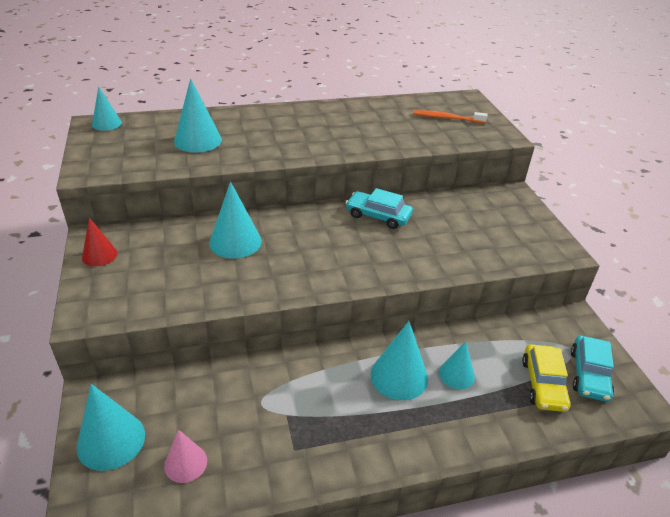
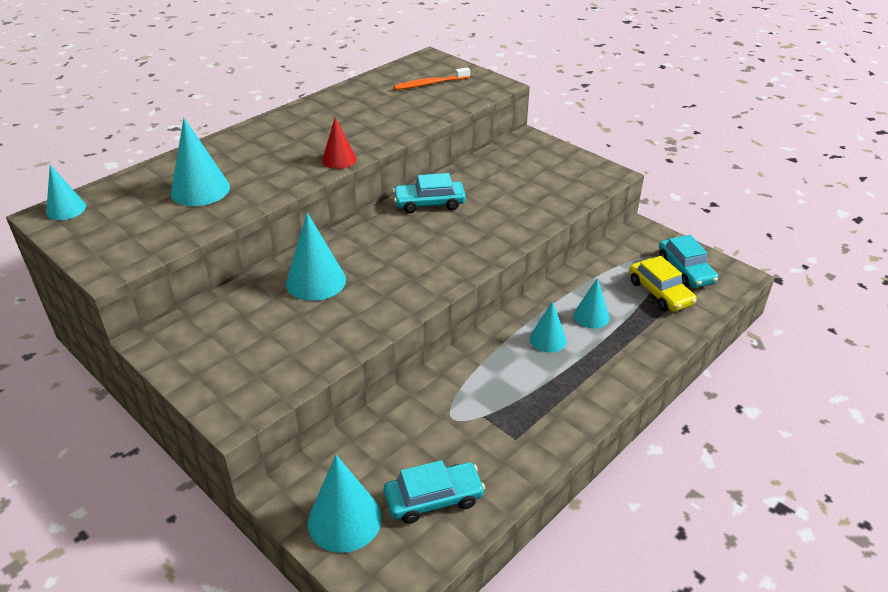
camera: 30 degrees left, 0 degrees up
(99, 255) = (182, 354): red cone -> red cone (339, 160)
(185, 463) = (434, 499): pink cone -> turquoise car
(399, 376) = (548, 339): turquoise cone -> turquoise cone, size x0.63

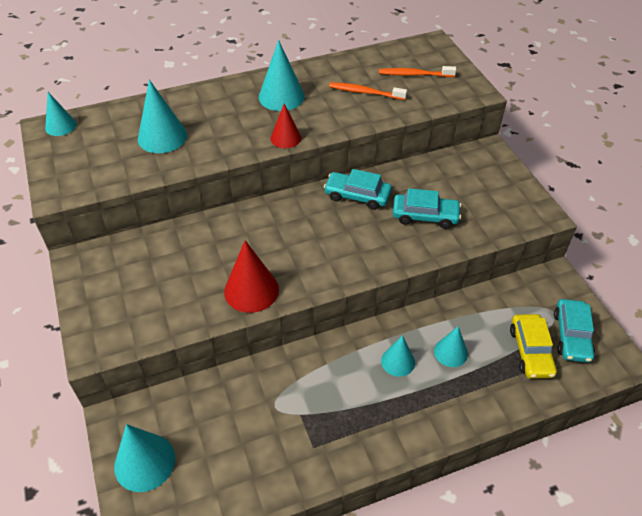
camera: 25 degrees right, 10 degrees up
(316, 281) = (221, 245): turquoise cone -> turquoise cone (281, 96)
(377, 309) = (251, 290): none -> red cone
(392, 107) = (365, 92): none -> orange toothbrush
(434, 499) = (218, 474): turquoise car -> turquoise car (425, 216)

